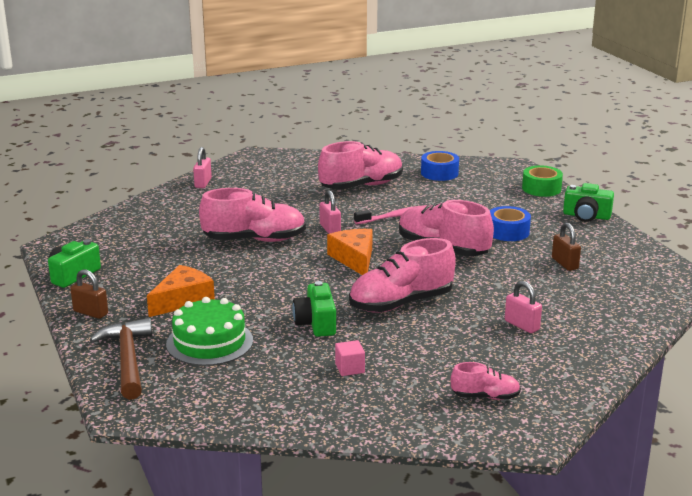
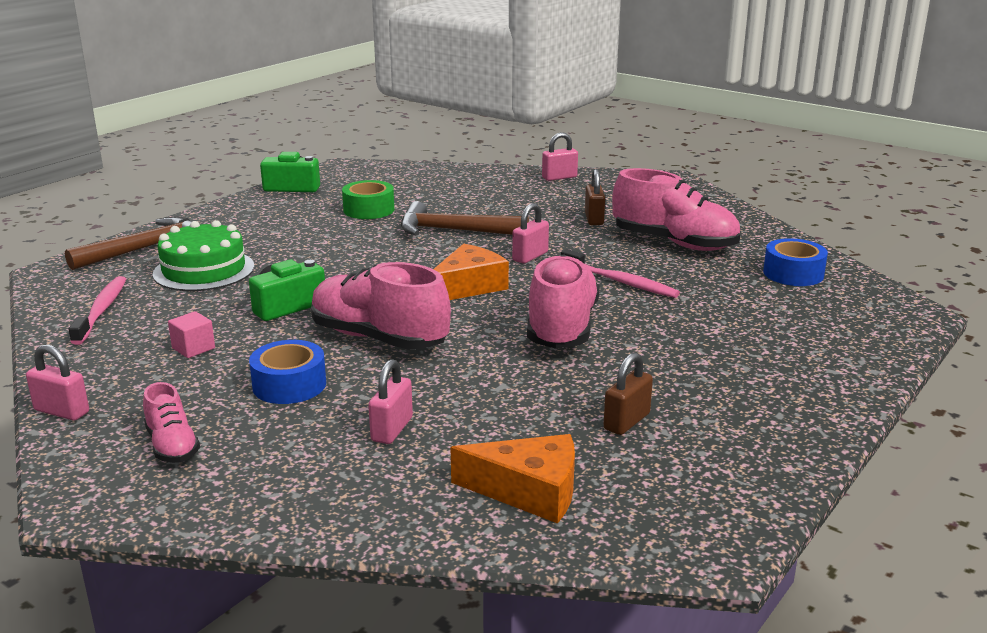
camera: 60 degrees right, 0 degrees up
(90, 313) = (225, 212): brown padlock -> brown padlock (594, 219)
(183, 300) = (283, 237): orange cheese -> orange cheese (529, 491)
(239, 395) = (101, 310): none -> pink toothbrush
(254, 240) = (454, 231): pink shoe -> brown hammer
(402, 431) = (62, 411): none -> pink padlock
(508, 232) = (675, 357): blue tape -> blue tape (289, 385)
(541, 188) = (867, 349): green tape -> green tape (369, 210)
(586, 216) = (825, 405): green camera -> none

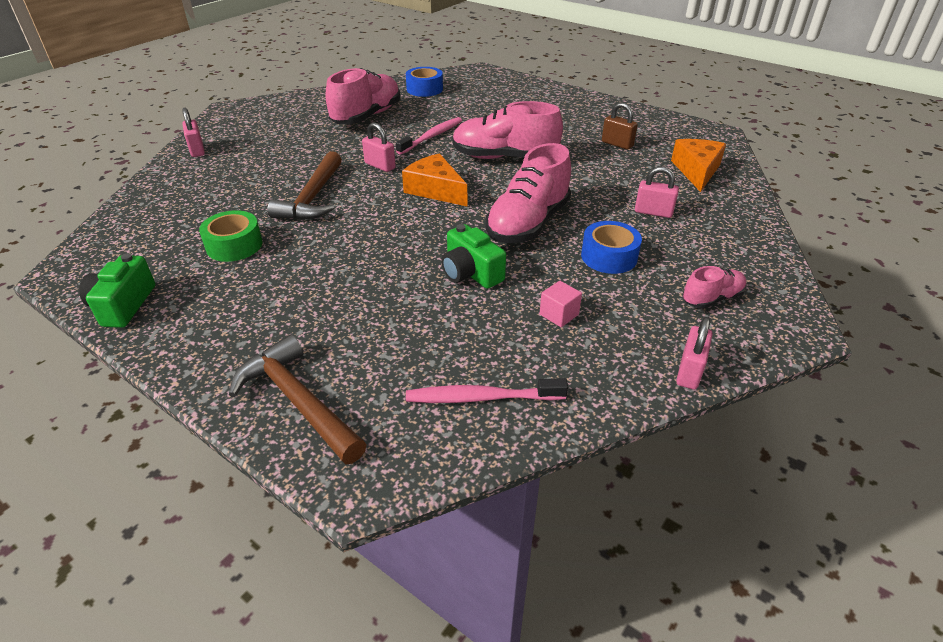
camera: 90 degrees left, 15 degrees up
(204, 270) = (378, 338): green cake -> none
(594, 219) = (308, 140): brown padlock -> none

